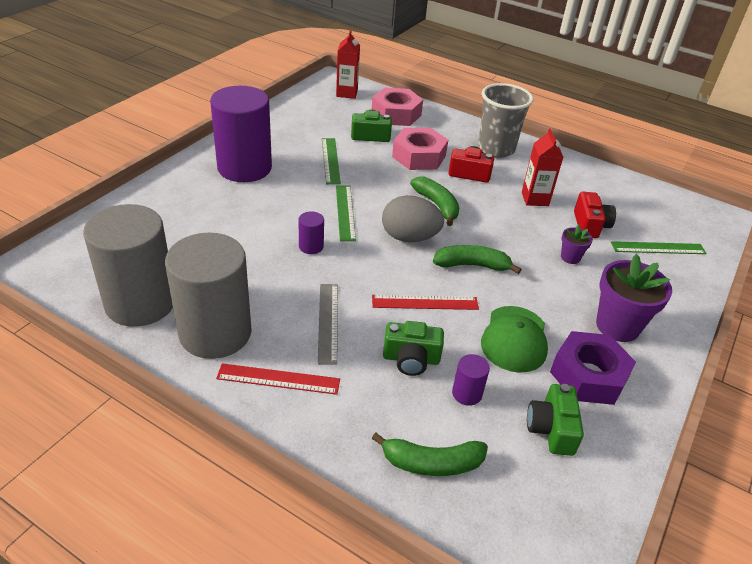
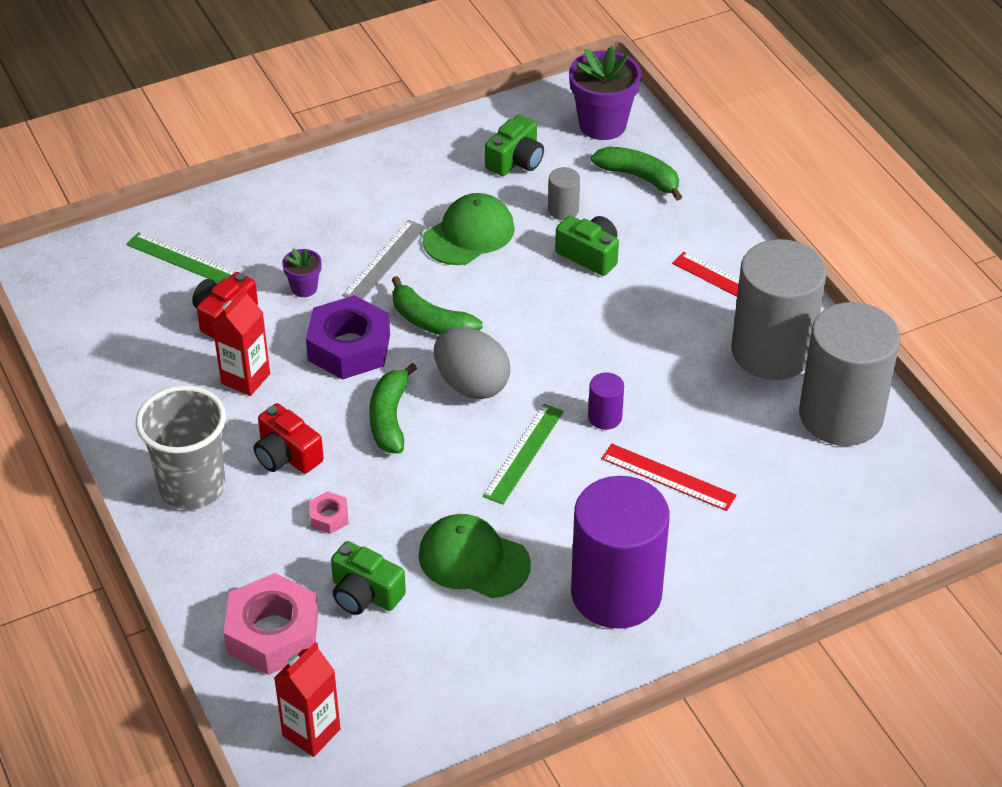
camera: 145 degrees left, 5 degrees up
(328, 322) = (647, 319): grey ruler -> grey ruler (384, 261)
(330, 160) = (473, 560): green ruler -> green cap
(419, 156) = (329, 517): pink nut -> pink nut, size x0.45
(425, 302) = (526, 301): red ruler -> red ruler (668, 477)
(467, 393) = (563, 210): purple cylinder -> grey cylinder
(588, 376) = (434, 181): purple nut -> purple nut (349, 347)
(617, 326) = (350, 206): purple flower pot -> purple flower pot (602, 125)

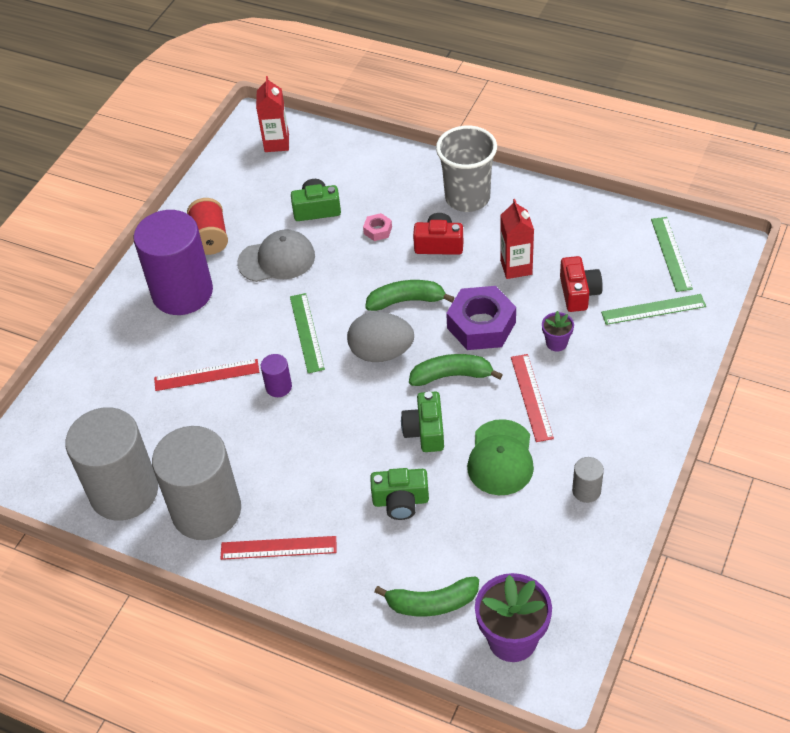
camera: 145 degrees right, 5 degrees up
(93, 294) = (671, 253): none -> green ruler
(273, 633) = (342, 166): pink nut -> none
(384, 261) = (531, 397): grey ruler -> red ruler
(390, 418) = (406, 301): green banana -> green banana turned 60 degrees counterclockwise
(473, 560) = (277, 259): green cap -> grey cap
(516, 161) = (539, 549): green camera -> green camera (425, 431)
(523, 644) = (210, 238): none -> red spool
(563, 210) = (458, 528): grey cylinder -> grey cylinder (586, 491)

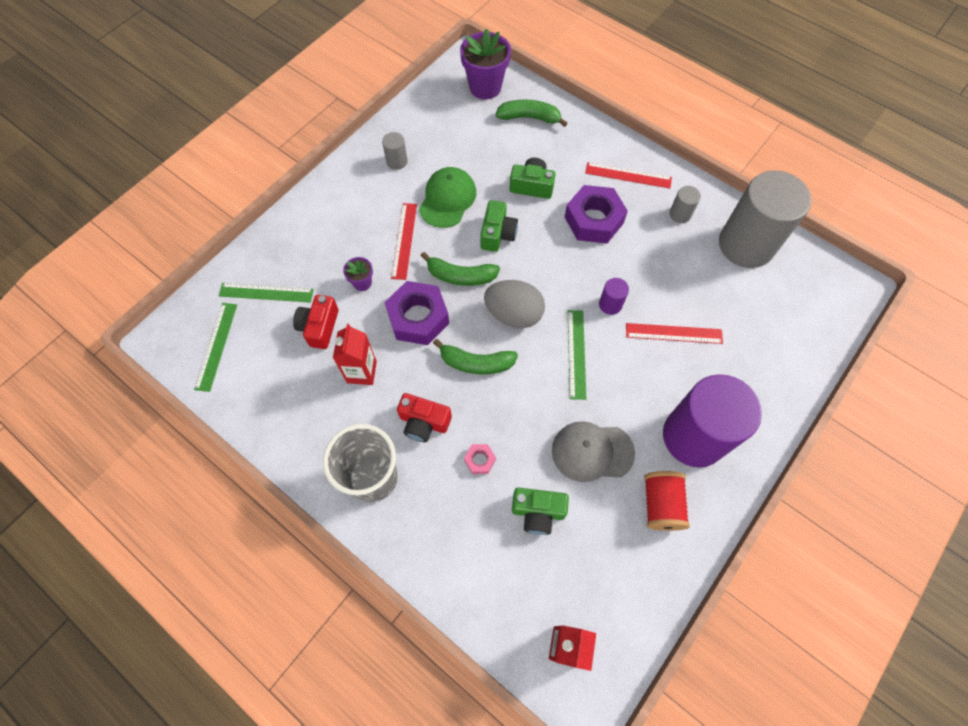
camera: 170 degrees left, 15 degrees up
(206, 510) = (680, 214): grey cylinder -> grey cylinder, size x0.40
(313, 476) = (593, 220): none -> purple nut

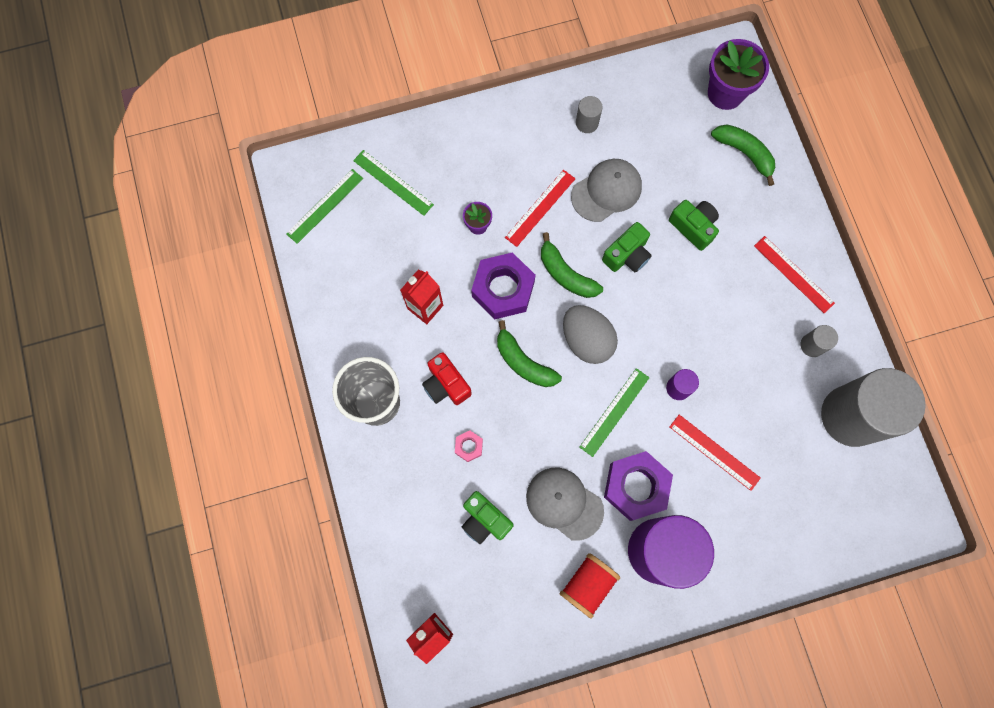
camera: 35 degrees right, 10 degrees up
(319, 327) = (416, 243): red camera -> none
(447, 199) = (606, 191): green cap -> grey cap
(593, 220) = (725, 298): purple nut -> purple nut (636, 486)

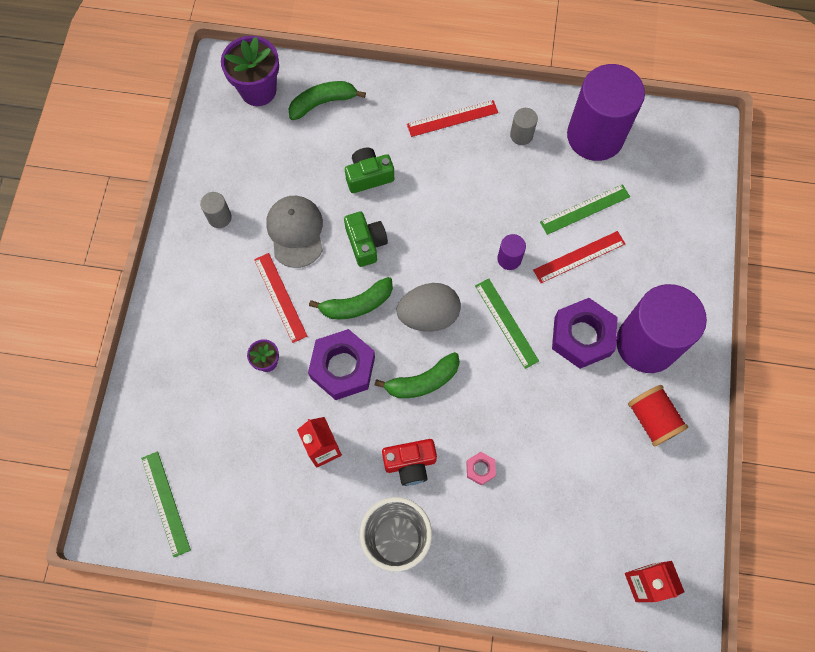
camera: 65 degrees left, 5 degrees down
(393, 182) = (178, 423): green ruler -> green ruler (585, 209)
(485, 520) = (556, 485): green camera -> none
(564, 503) = (571, 406): grey cap -> none
(851, 416) = (595, 136): grey cylinder -> purple cylinder

